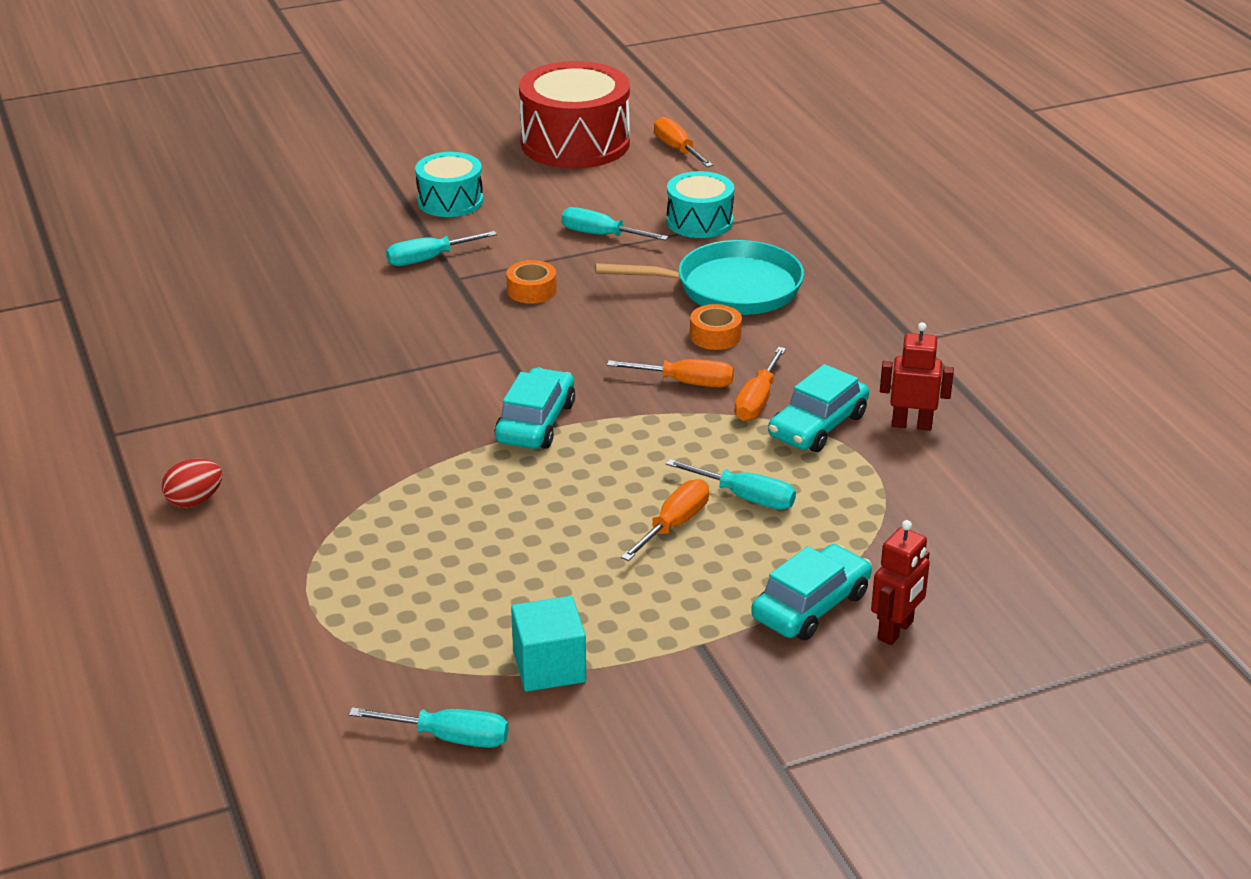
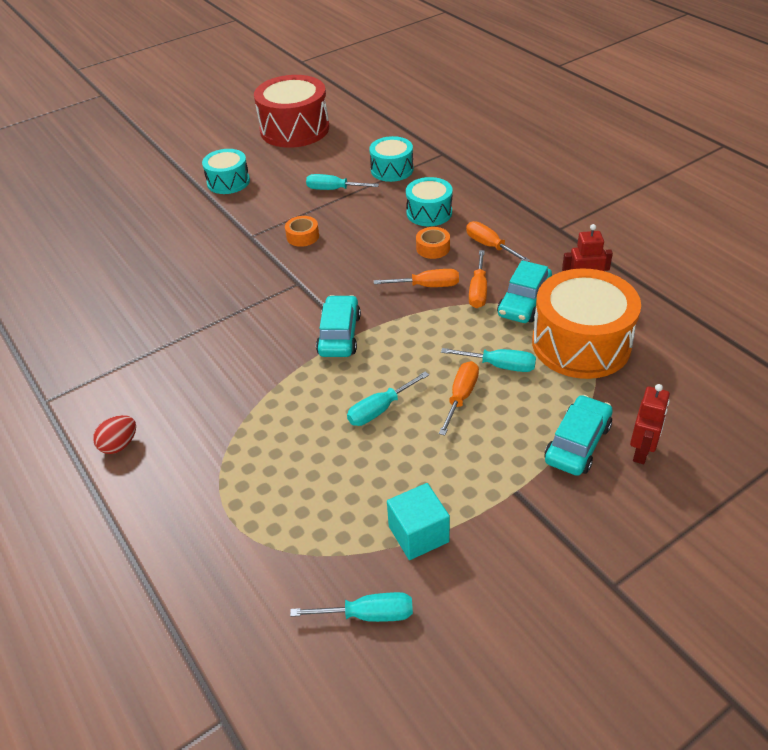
camera: 10 degrees left, 10 degrees up
(429, 259) = (227, 225): turquoise screwdriver -> turquoise screwdriver (380, 409)
(677, 149) = (360, 123): orange screwdriver -> orange screwdriver (490, 246)
(730, 288) = (429, 213): turquoise pan -> turquoise drum
(875, 490) = (581, 344): none -> orange drum

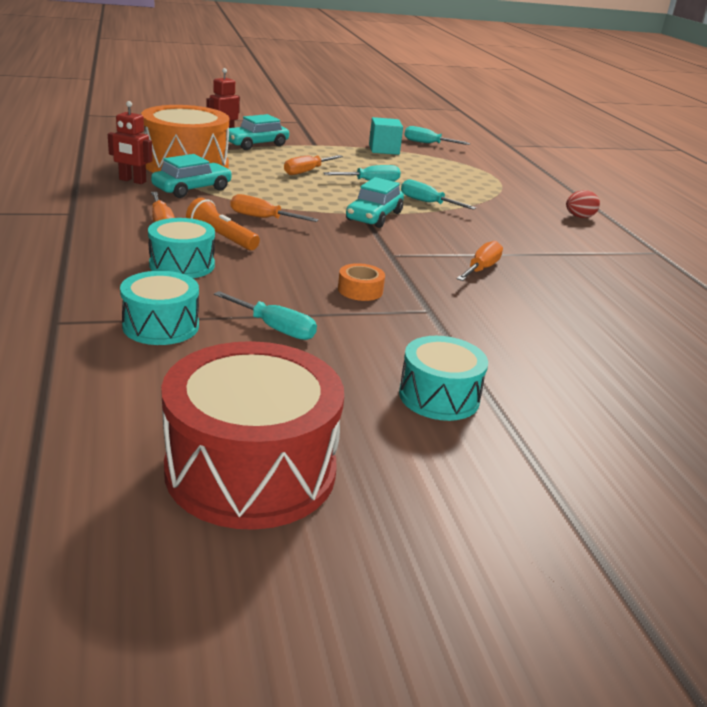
camera: 165 degrees left, 15 degrees down
(433, 248) = (221, 238): orange tape -> orange flashlight
(478, 290) = (220, 204): orange screwdriver -> orange screwdriver (481, 269)
(499, 366) = (261, 173): turquoise screwdriver -> turquoise screwdriver (427, 203)

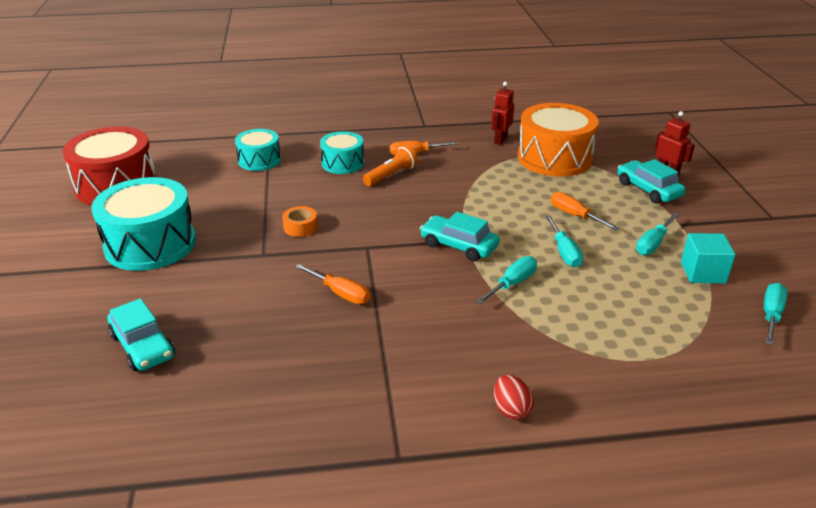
camera: 100 degrees right, 5 degrees up
(192, 189) = (493, 162): turquoise car -> turquoise car (143, 346)
(263, 218) = (436, 191): orange screwdriver -> none
(275, 328) = (249, 193): turquoise screwdriver -> turquoise screwdriver (653, 244)
(439, 396) = (150, 244): turquoise drum -> turquoise drum, size x1.76

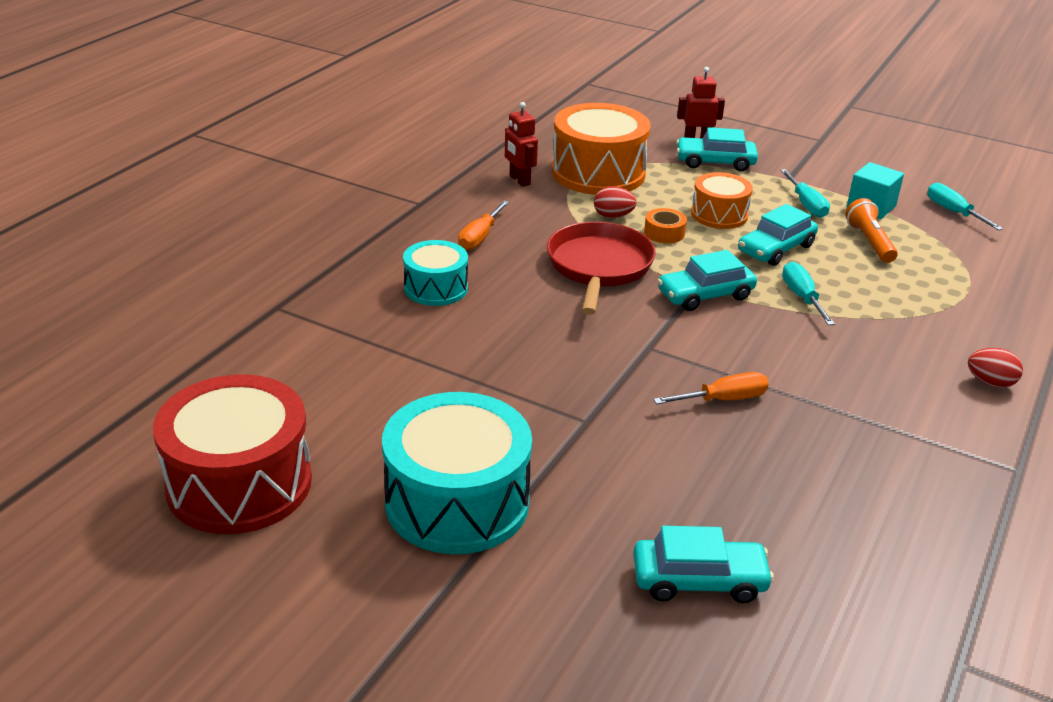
camera: 55 degrees left, 0 degrees up
(259, 160) = (340, 341): turquoise drum -> none
(300, 227) = (553, 373): orange tape -> orange tape (664, 233)
(391, 175) = (509, 271): orange flashlight -> orange flashlight (869, 242)
(437, 199) = (599, 267): none -> red pan
(507, 182) = (613, 216): none -> red egg
(564, 252) = (776, 249): turquoise screwdriver -> turquoise car
(575, 215) = (719, 215): orange screwdriver -> orange drum

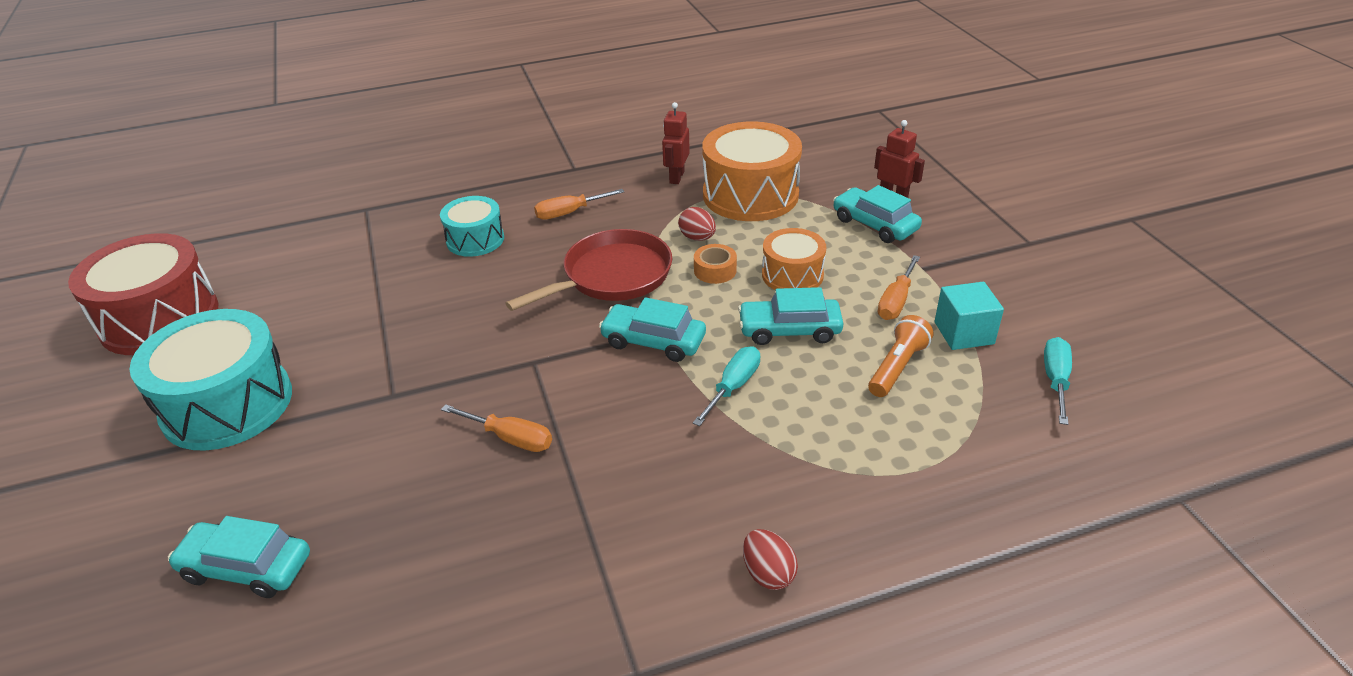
camera: 45 degrees right, 5 degrees up
(699, 580) = (246, 568): turquoise car -> turquoise car turned 150 degrees clockwise
(806, 204) = (896, 301): turquoise screwdriver -> orange screwdriver

